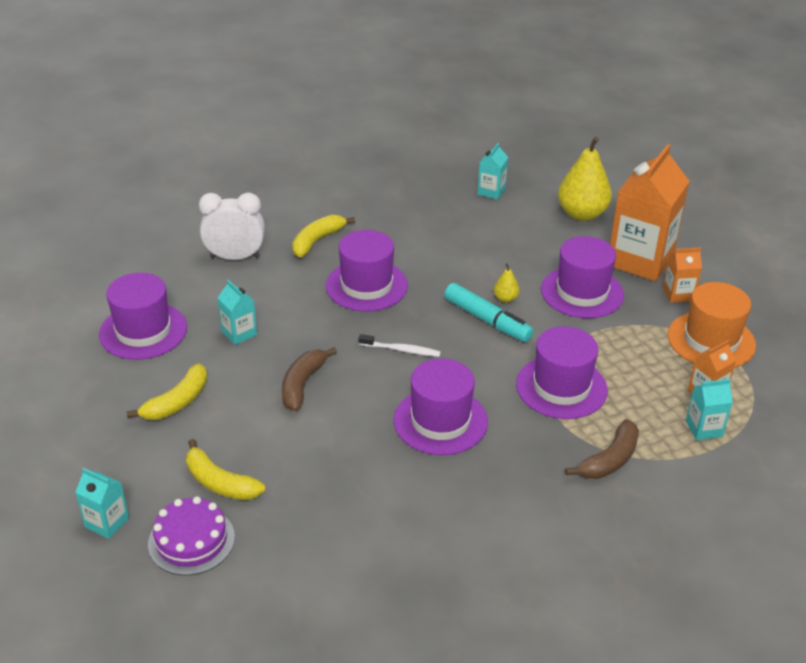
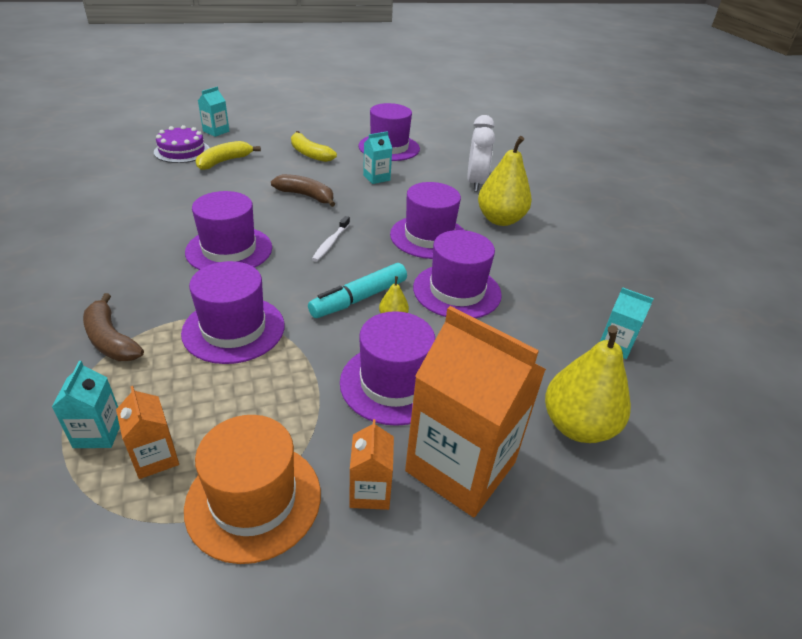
camera: 95 degrees right, 0 degrees up
(317, 241) = (500, 220): yellow banana -> yellow pear
(453, 266) = (457, 291): none -> purple hat

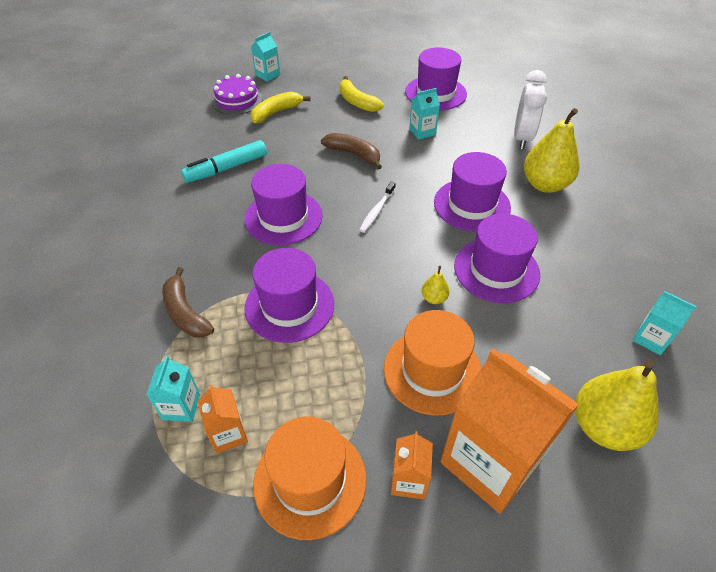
camera: 10 degrees right, 10 degrees up
(359, 298) = (403, 276): turquoise marker -> turquoise marker (227, 168)
(393, 383) = (432, 370): purple hat -> orange hat

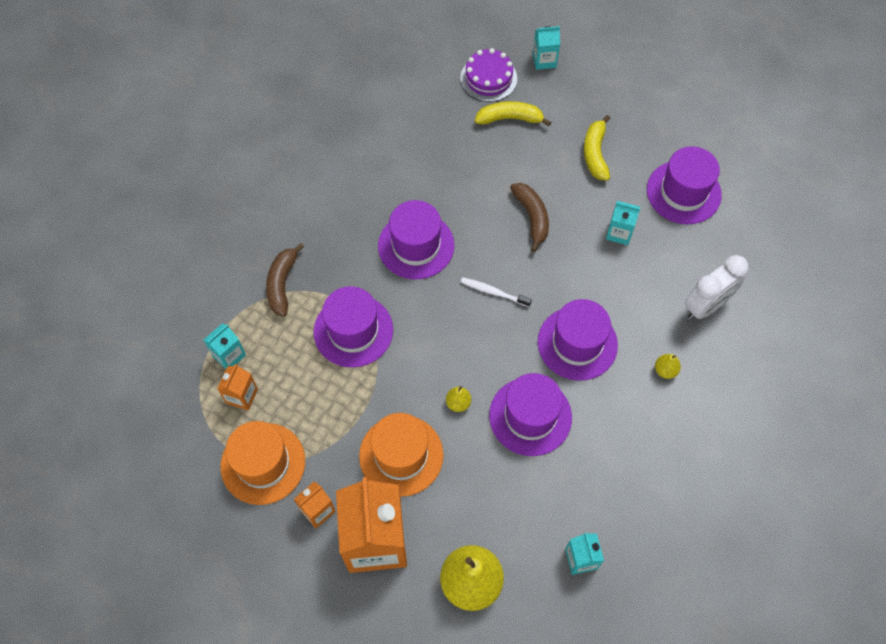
camera: 40 degrees right, 15 degrees up
(227, 168) = (414, 160): turquoise marker -> none
(377, 211) = (493, 292): white toothbrush -> white toothbrush turned 45 degrees clockwise
(545, 185) = (665, 370): yellow pear -> yellow pear, size x0.44

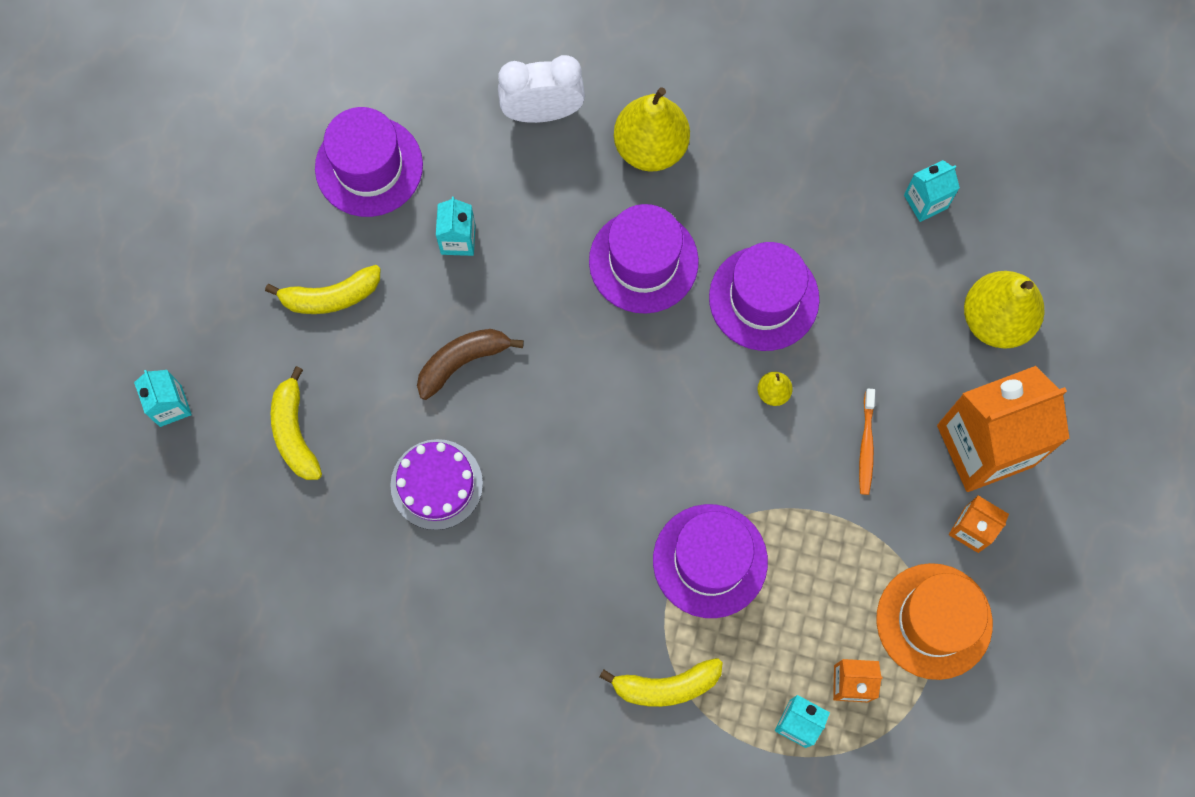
camera: 105 degrees left, 10 degrees up
(282, 284) = (666, 686): brown banana -> yellow banana
(401, 455) = (866, 445): orange hat -> orange toothbrush
(416, 245) = (551, 512): purple hat -> none
(488, 78) = (224, 482): purple cake -> purple cake (436, 484)
(493, 292) = (597, 386): white toothbrush -> none
(665, 370) = (650, 147): yellow pear -> yellow pear, size x2.26
(706, 306) = (542, 112): white clock -> white clock turned 45 degrees counterclockwise

